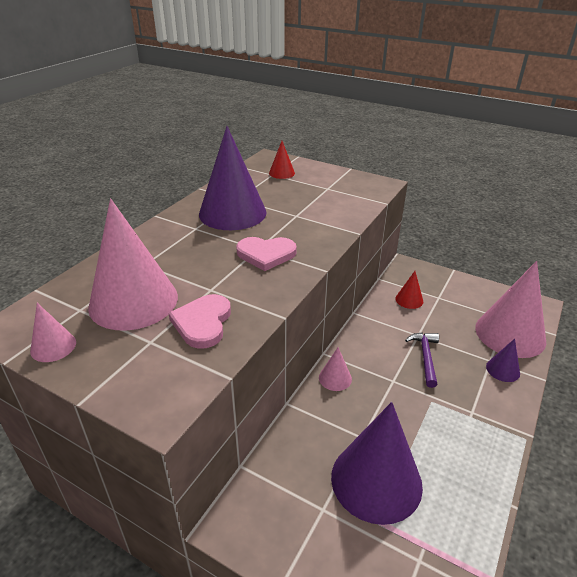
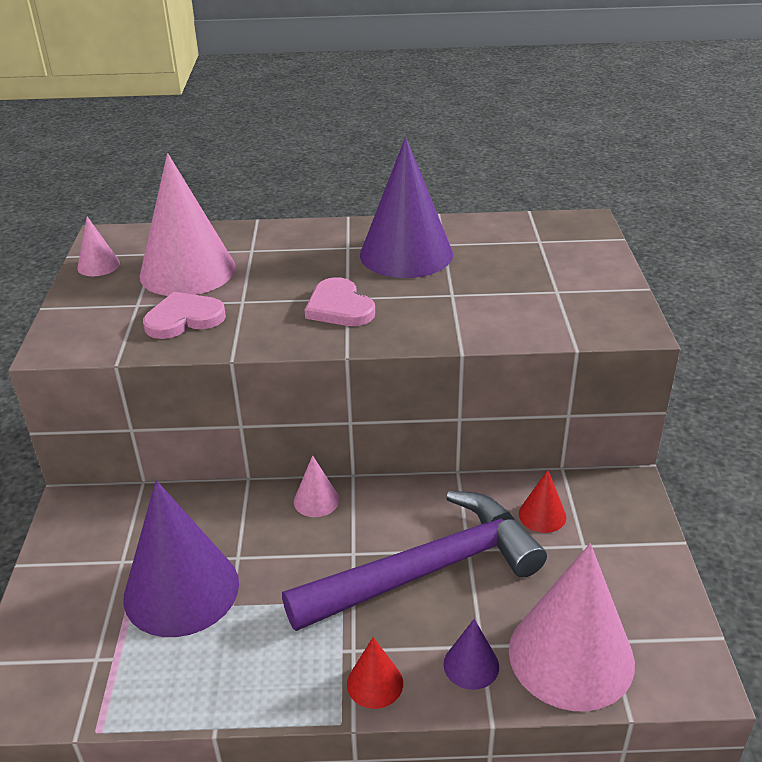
camera: 60 degrees right, 0 degrees up
(282, 173) = (552, 245): red cone -> red cone (375, 683)
(425, 357) = (425, 571): purple hammer -> purple hammer, size x2.28

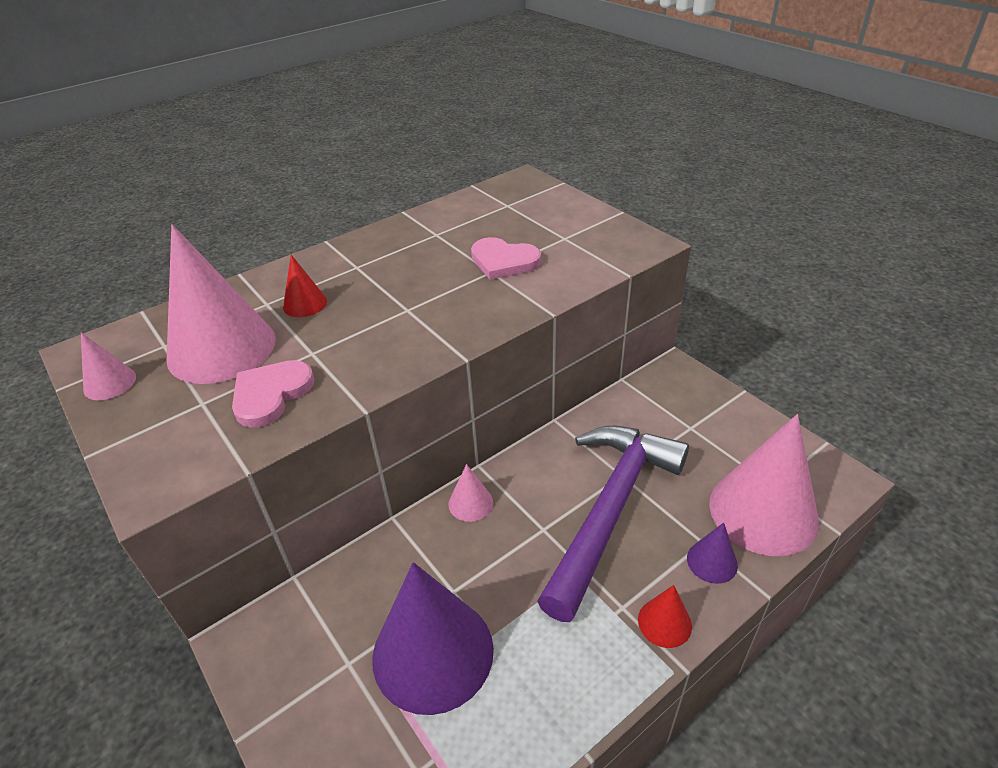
camera: 35 degrees left, 5 degrees up
(339, 307) = (410, 320): pink heart -> pink heart (503, 261)
(406, 254) = (415, 253): purple cone -> none
(542, 515) = (644, 420): red cone -> red cone (305, 304)

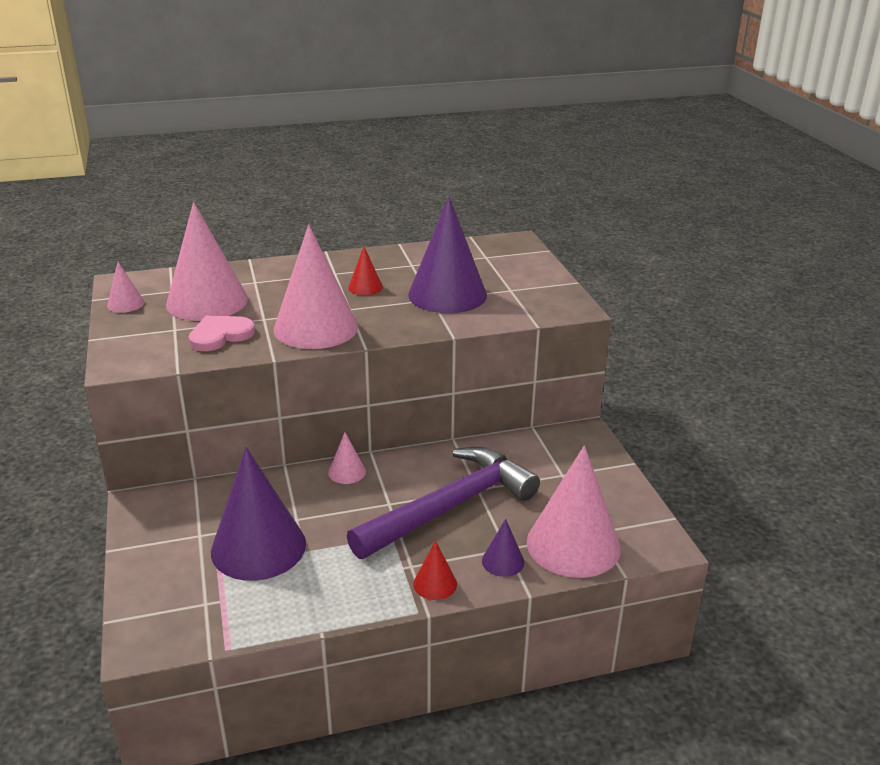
camera: 20 degrees right, 10 degrees down
(305, 304) = (280, 288): red cone -> red cone (365, 287)
(386, 347) = (316, 328): none -> pink cone
(503, 261) = (447, 294): pink heart -> purple cone

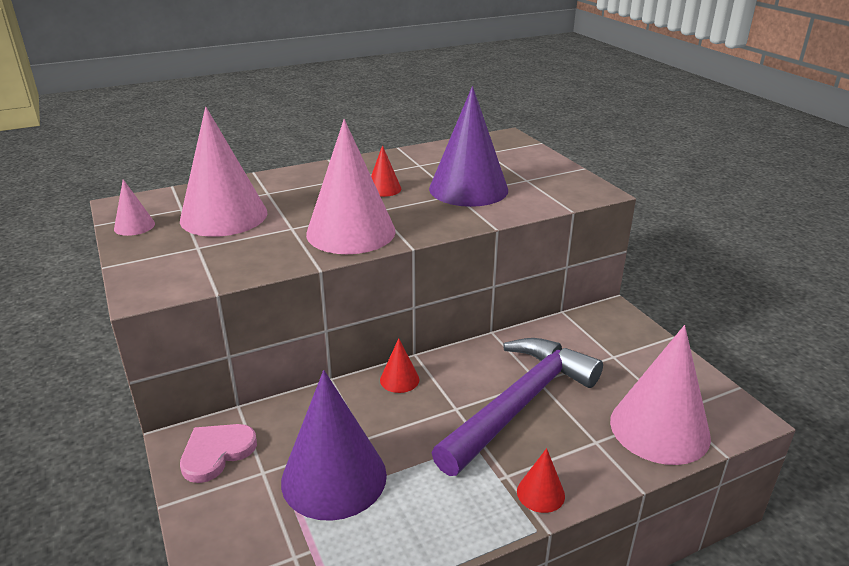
camera: 10 degrees left, 0 degrees up
(220, 335) = (251, 249): pink heart -> pink heart (216, 453)
(347, 472) = (399, 379): pink cone -> red cone
(503, 561) = (599, 457): purple cone -> none

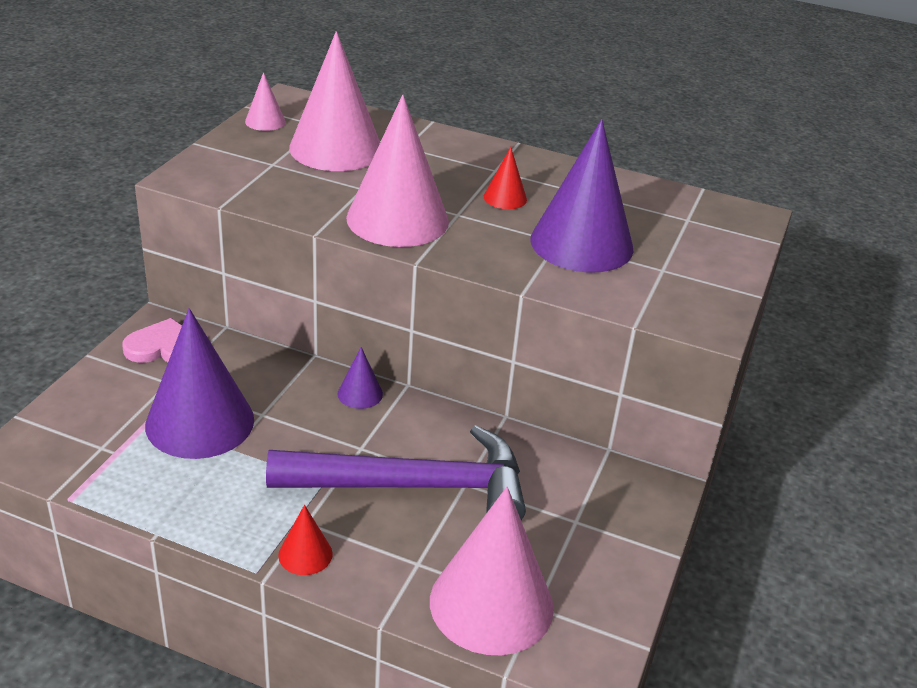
camera: 45 degrees right, 5 degrees up
(399, 379) = (360, 394): red cone -> purple cone

